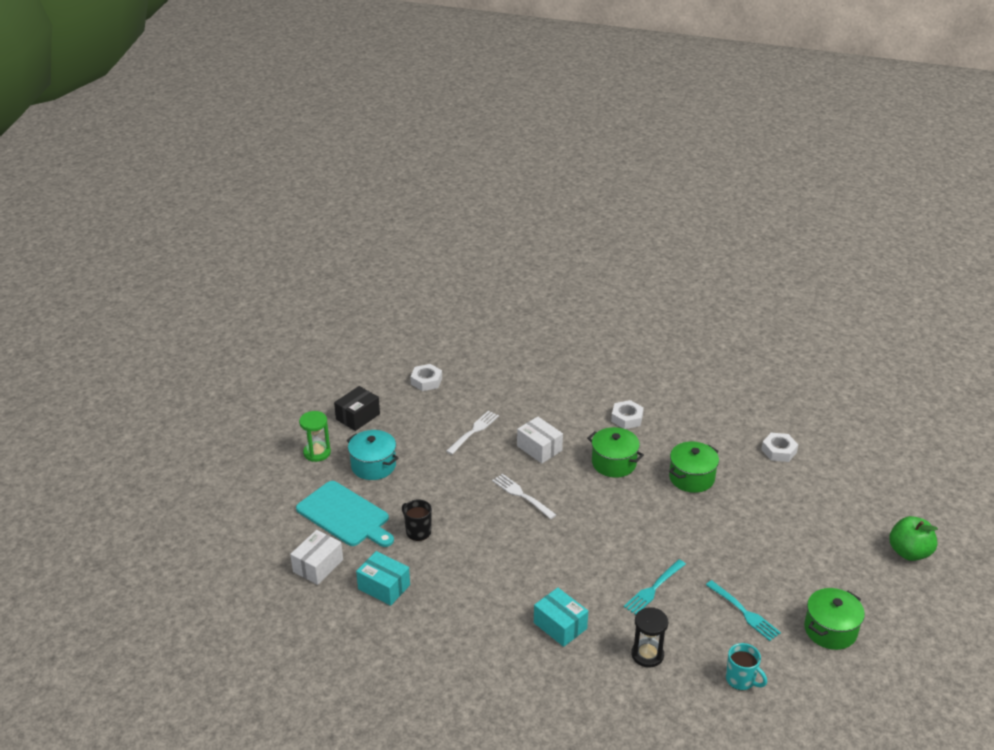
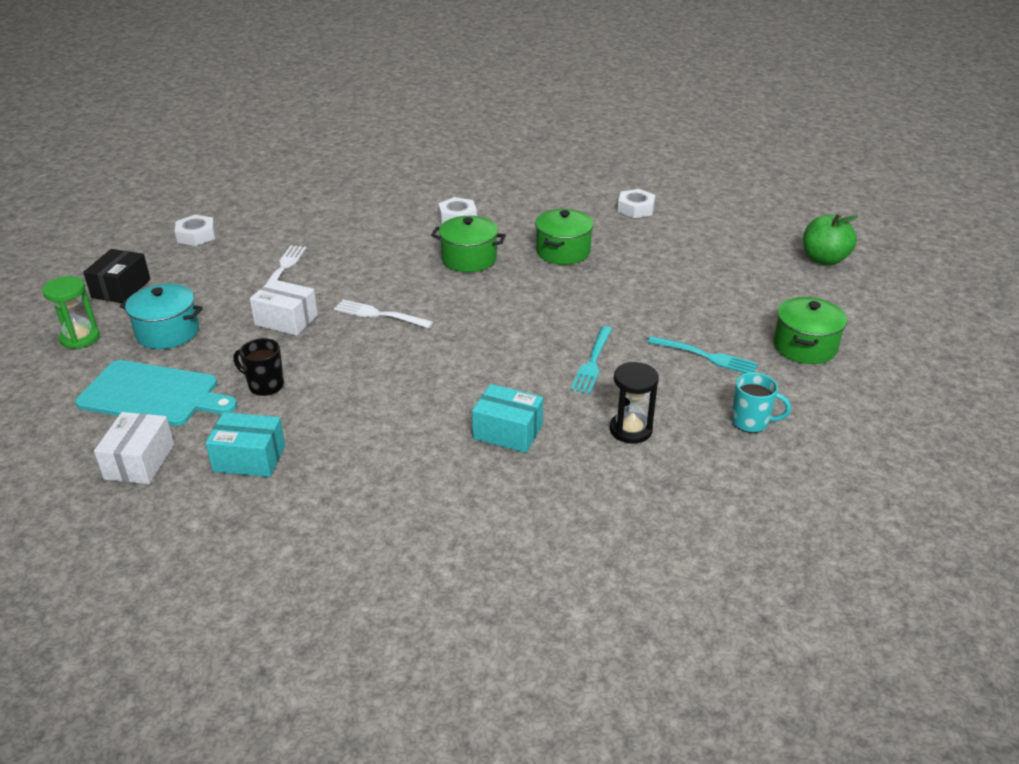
camera: 25 degrees left, 0 degrees up
(539, 448) = (373, 266): white box -> white box (286, 320)

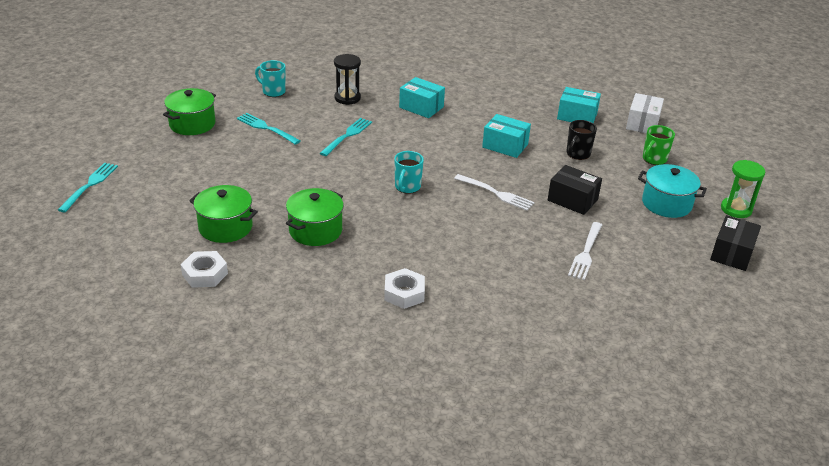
camera: 170 degrees left, 0 degrees up
(153, 394) = (654, 159): turquoise cutting board -> green mug
(196, 235) = (691, 312): white nut -> none
(265, 385) = (577, 154): black mug -> black mug turned 90 degrees clockwise
(286, 320) = (572, 200): white box -> black box
(369, 382) = (505, 146): none -> turquoise box
(469, 259) = (408, 236): green pot -> green pot (225, 227)
(486, 306) = (407, 187): none -> turquoise mug
(824, 259) = (90, 185): green apple -> turquoise fork

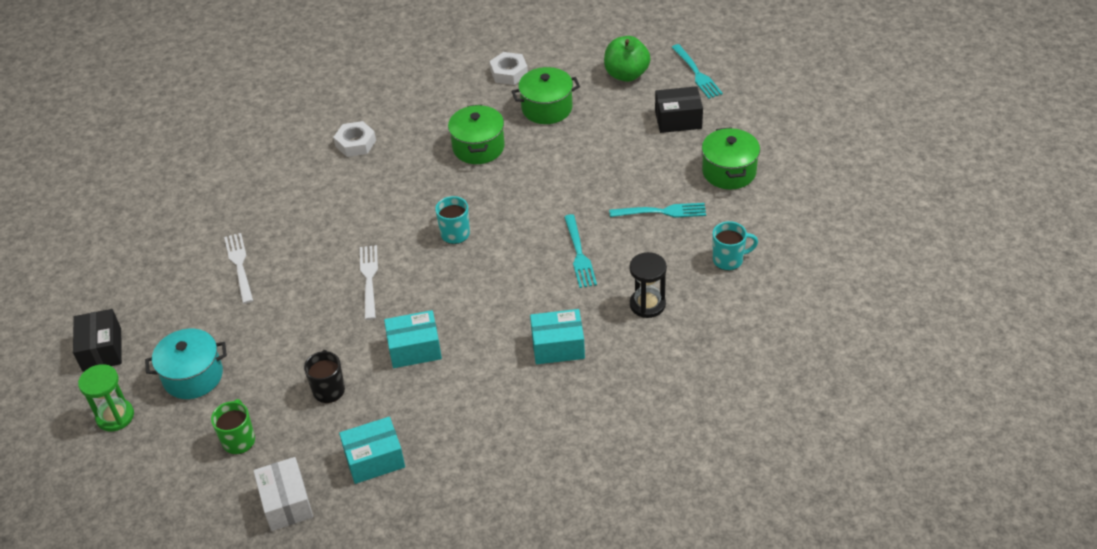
camera: 145 degrees right, 10 degrees up
(131, 215) = (626, 74): none -> green apple
(496, 193) = (369, 279): white fork -> white fork turned 90 degrees clockwise
(572, 200) = (291, 318): black box -> black box (678, 119)

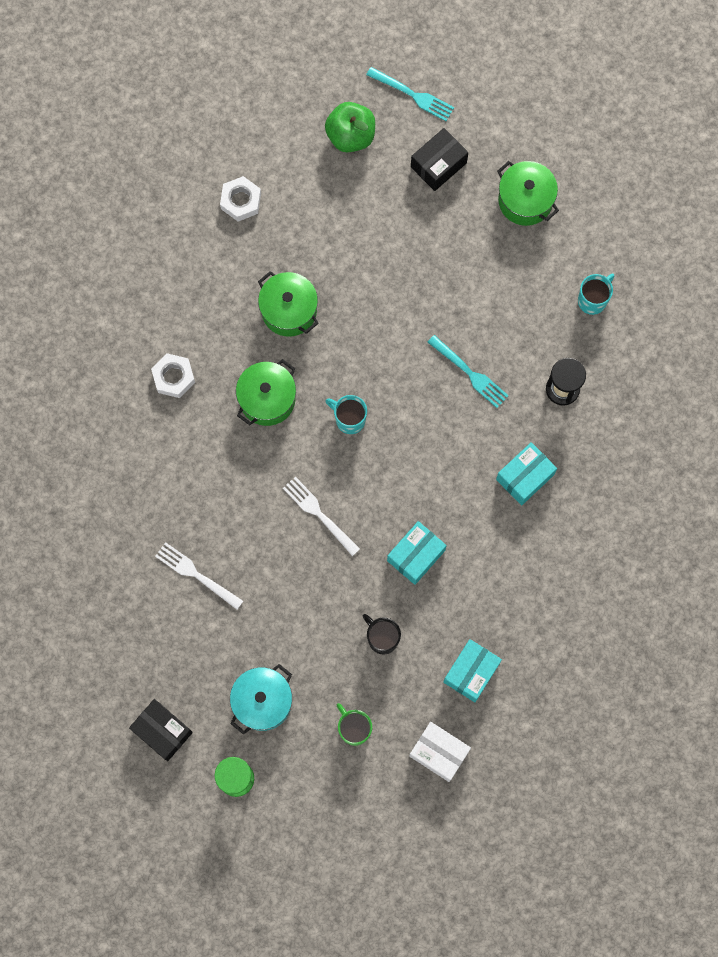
camera: 40 degrees left, 30 degrees up
(547, 108) = (312, 224): green pot -> green pot (267, 399)
(661, 212) = (502, 283): turquoise fork -> none

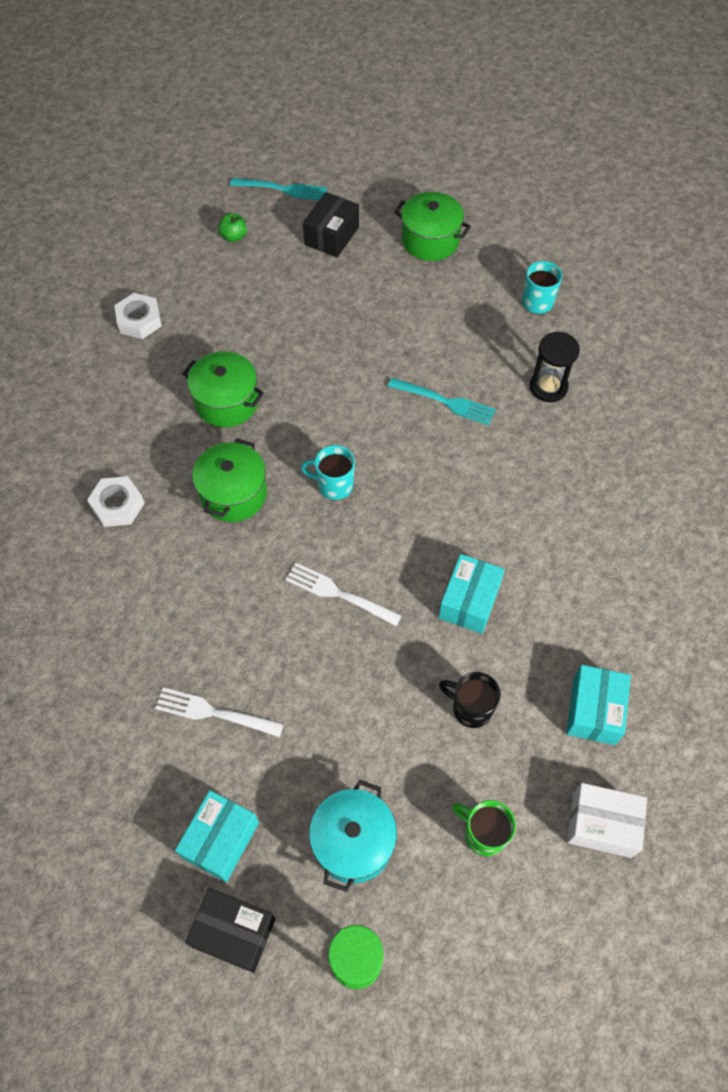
camera: 20 degrees left, 15 degrees down
(350, 136) = (234, 236): green apple -> green apple, size x0.53
(525, 477) = (551, 481): turquoise box -> turquoise box (221, 840)

